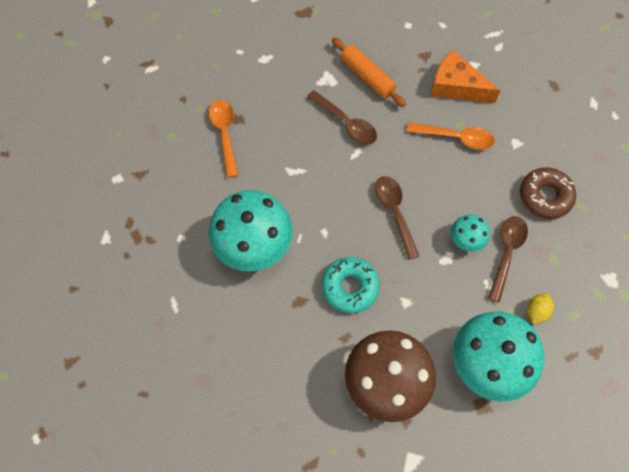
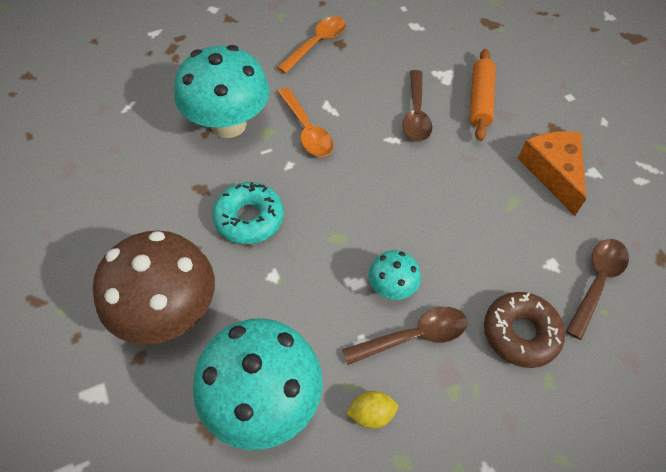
camera: 50 degrees right, 10 degrees down
(394, 212) = (362, 206): brown spoon -> brown spoon (596, 282)
(456, 138) = (497, 207): orange spoon -> orange spoon (307, 130)

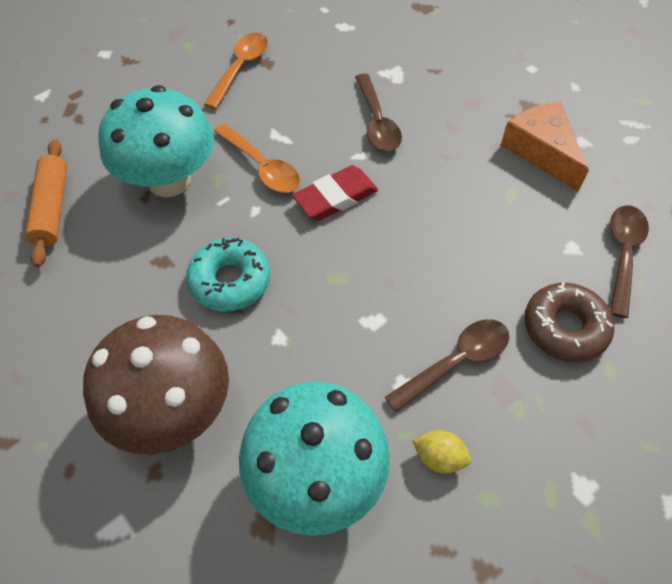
camera: 15 degrees left, 0 degrees up
(359, 170) = (335, 197): none -> red eraser
(371, 414) = (439, 458): yellow lemon -> yellow lemon turned 45 degrees clockwise
(391, 287) = (414, 315): turquoise mushroom -> none
(480, 100) = (440, 92): orange rolling pin -> orange rolling pin (52, 208)

